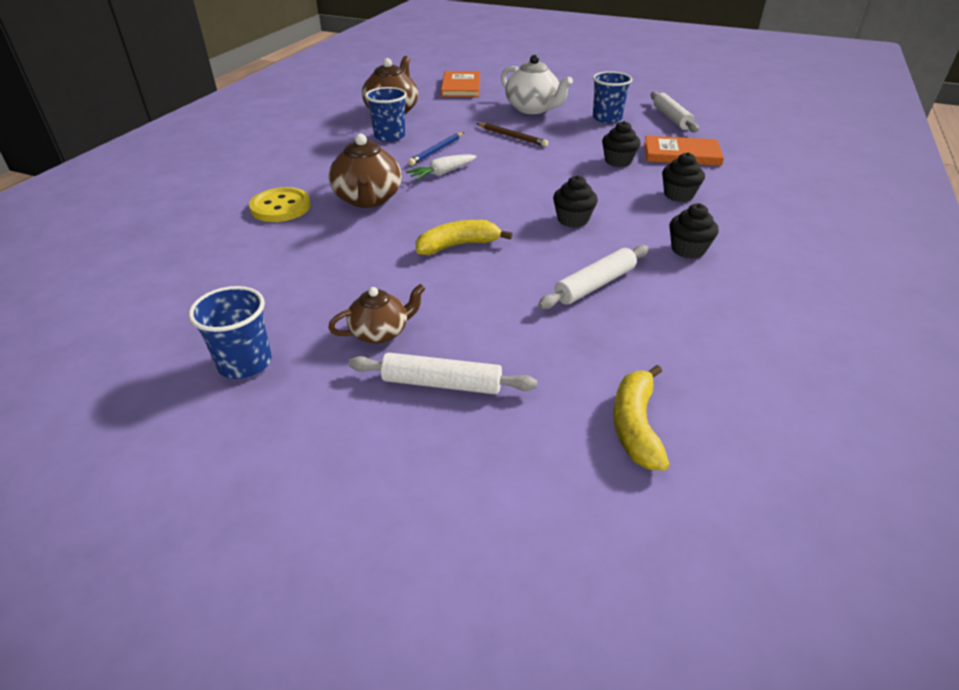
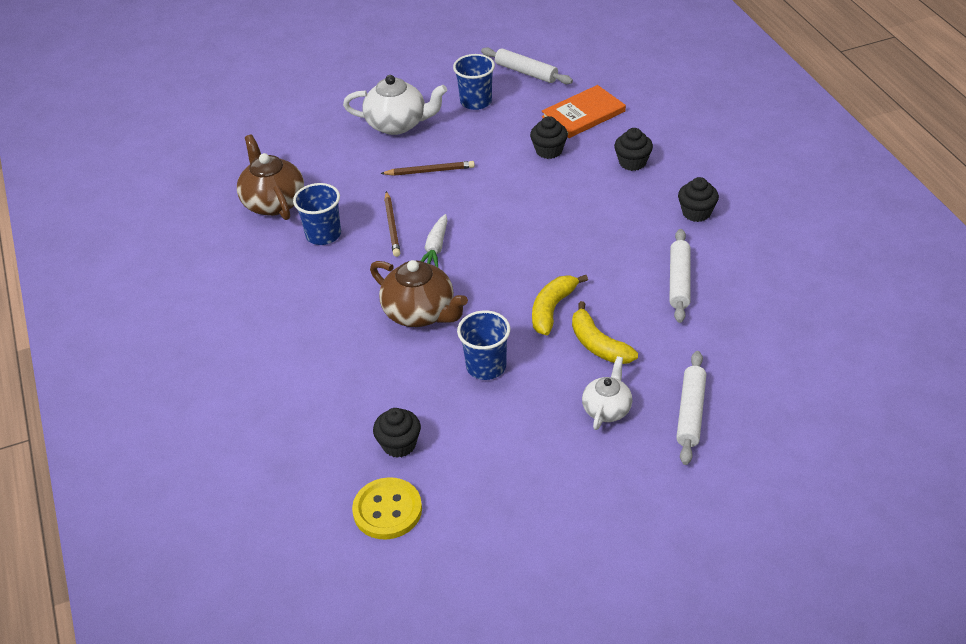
camera: 40 degrees left, 5 degrees up
(245, 363) = (562, 490): blue cup -> blue cup (486, 366)
(280, 207) = (363, 367): yellow button -> yellow button (387, 510)
(380, 332) = (607, 409): brown teapot -> white teapot
(437, 151) = (392, 226): blue pencil -> brown pencil
(442, 383) = (690, 413): white rolling pin -> white rolling pin turned 45 degrees counterclockwise
(461, 87) = (286, 130): orange book -> none
(573, 220) = (594, 233): black cupcake -> black cupcake (399, 444)
(635, 426) = (813, 361): yellow banana -> yellow banana (598, 345)

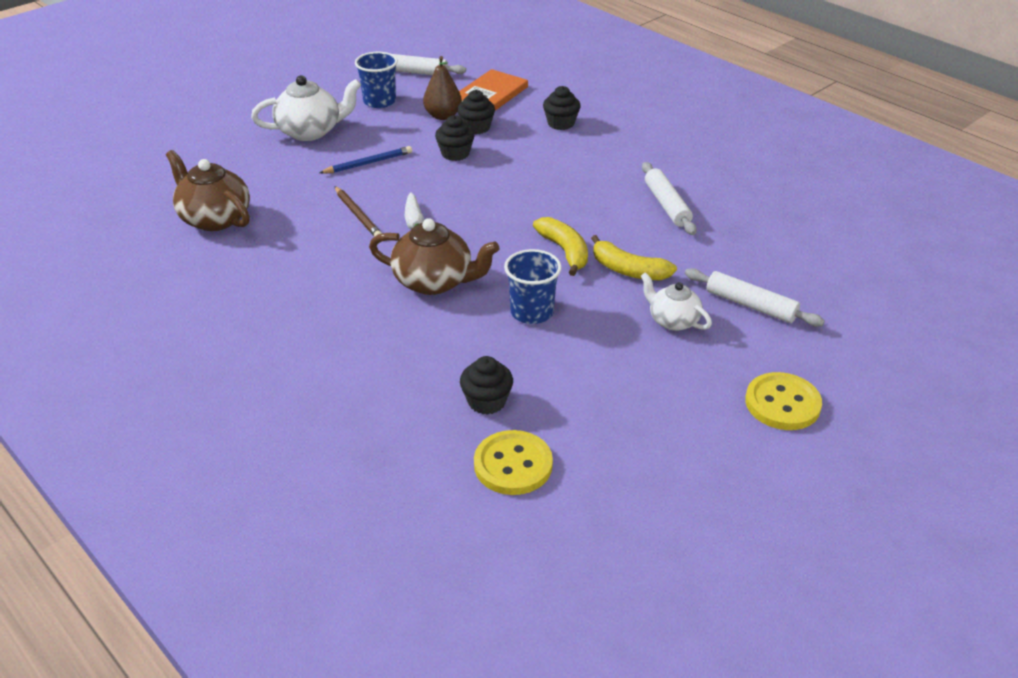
camera: 25 degrees left, 5 degrees down
(323, 234) = (287, 236): blue cup -> none
(430, 171) = (368, 163): brown pencil -> blue pencil
(525, 130) = (443, 116): none -> brown pear
(552, 309) = (564, 251): yellow banana -> yellow banana turned 150 degrees clockwise
(607, 409) = (673, 320): white teapot -> white teapot turned 45 degrees counterclockwise
(654, 522) = (782, 403): none -> yellow button
(690, 413) = (750, 305): white rolling pin -> white rolling pin turned 45 degrees counterclockwise
(696, 212) = (645, 151): black cupcake -> black cupcake (455, 154)

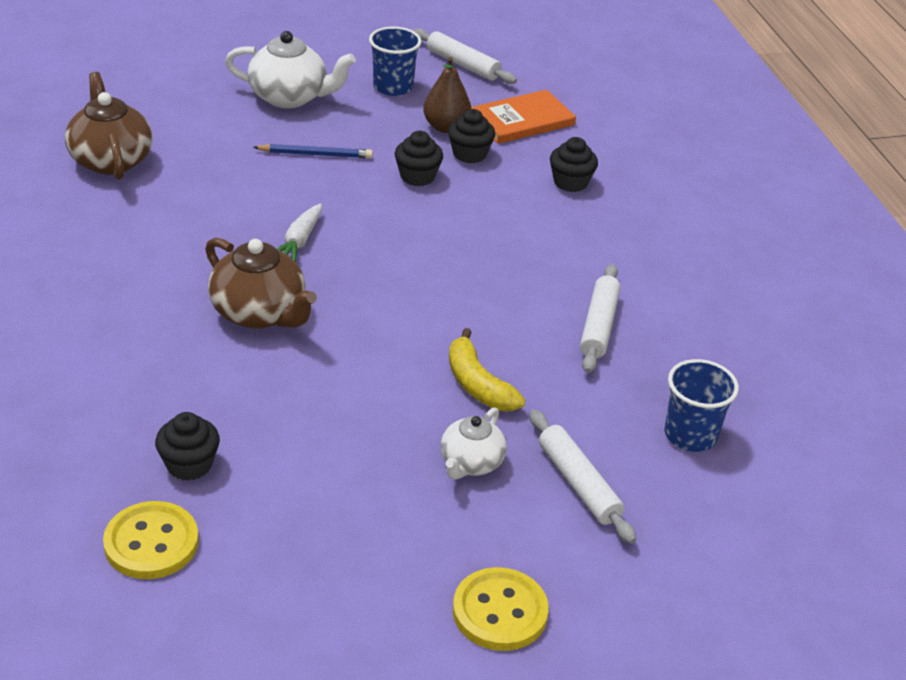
camera: 25 degrees right, 0 degrees up
(358, 215) = (251, 209): brown pencil -> none
(532, 312) = (327, 388): blue cup -> blue cup (690, 435)
(564, 251) = (429, 334): yellow banana -> none
(673, 320) = (471, 463): white teapot -> white teapot turned 135 degrees counterclockwise

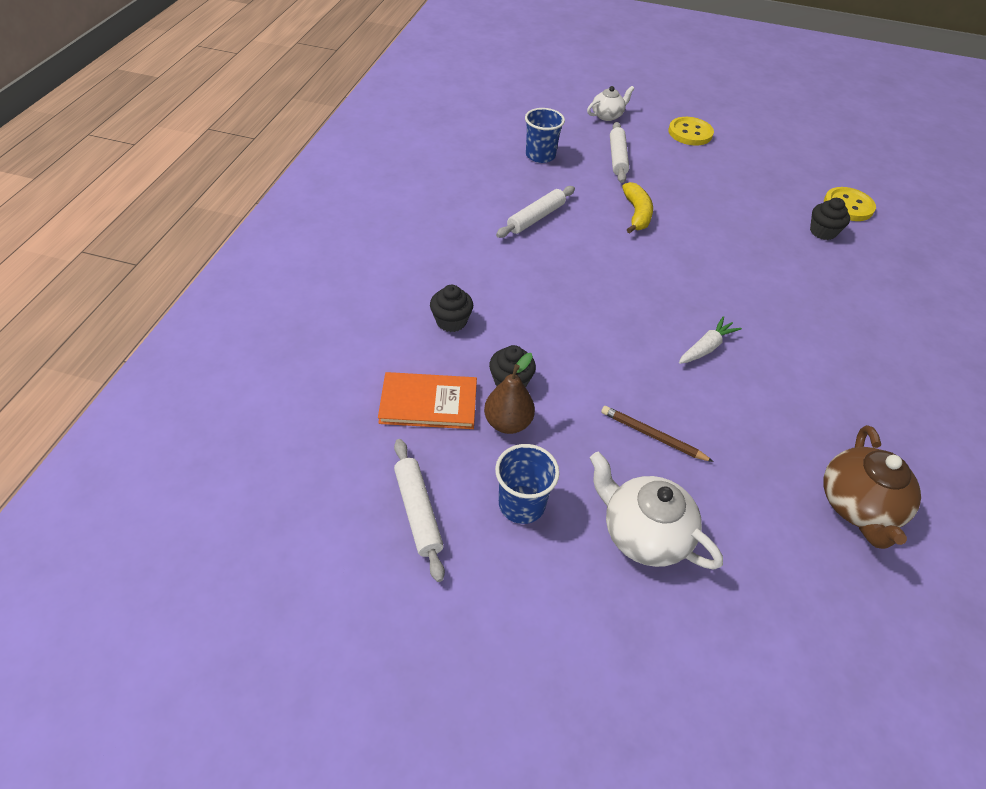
camera: 150 degrees left, 10 degrees up
(259, 313) = (756, 302): brown teapot -> none
(315, 154) = (652, 436): blue pencil -> brown pencil
(417, 176) = (574, 375): black cupcake -> none
(471, 463) = (666, 183): white teapot -> white teapot (607, 115)

